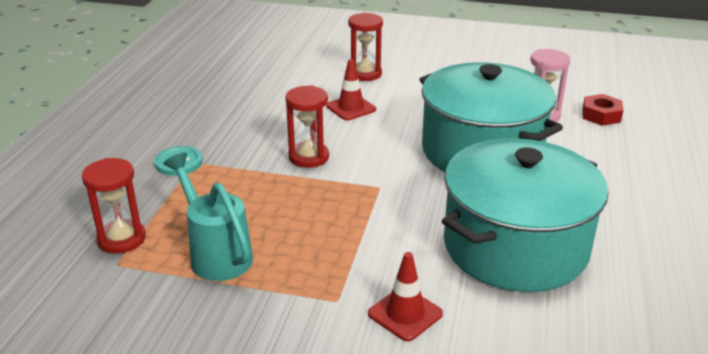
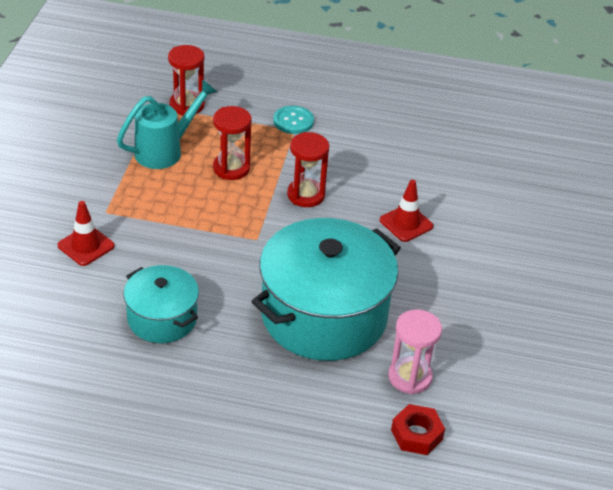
camera: 85 degrees right, 10 degrees up
(365, 74) = (490, 236): red hourglass -> red hourglass (231, 168)
(515, 246) = (162, 318): turquoise pot -> turquoise pot, size x0.54

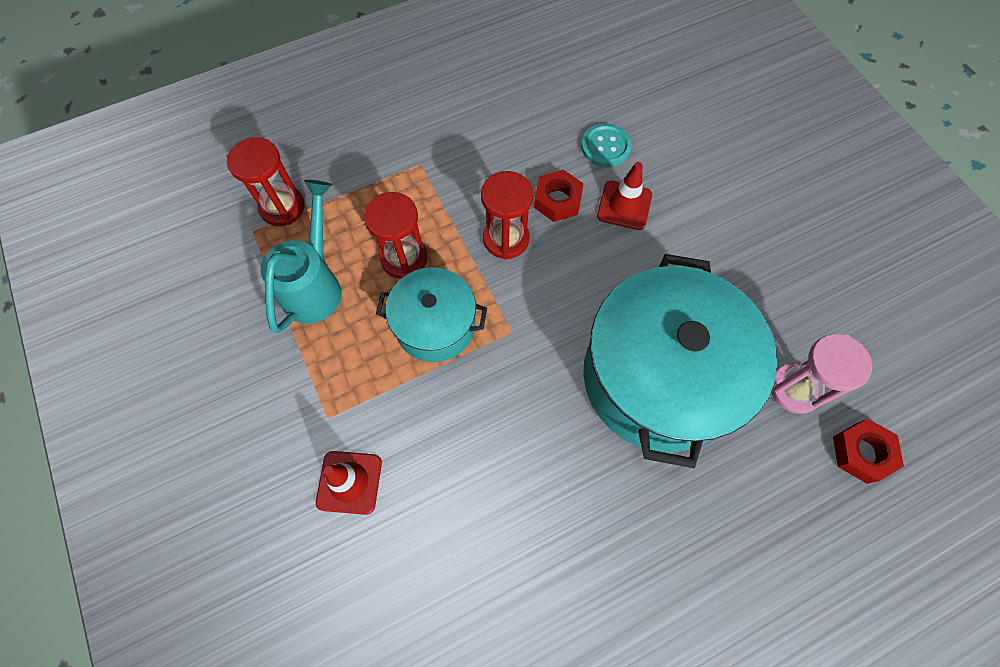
camera: 35 degrees left, 25 degrees up
(162, 318) = (517, 513): turquoise pot -> turquoise pot (435, 325)
(293, 121) = (409, 153): turquoise button -> turquoise button (605, 147)
(363, 196) = (557, 200): none -> red nut

